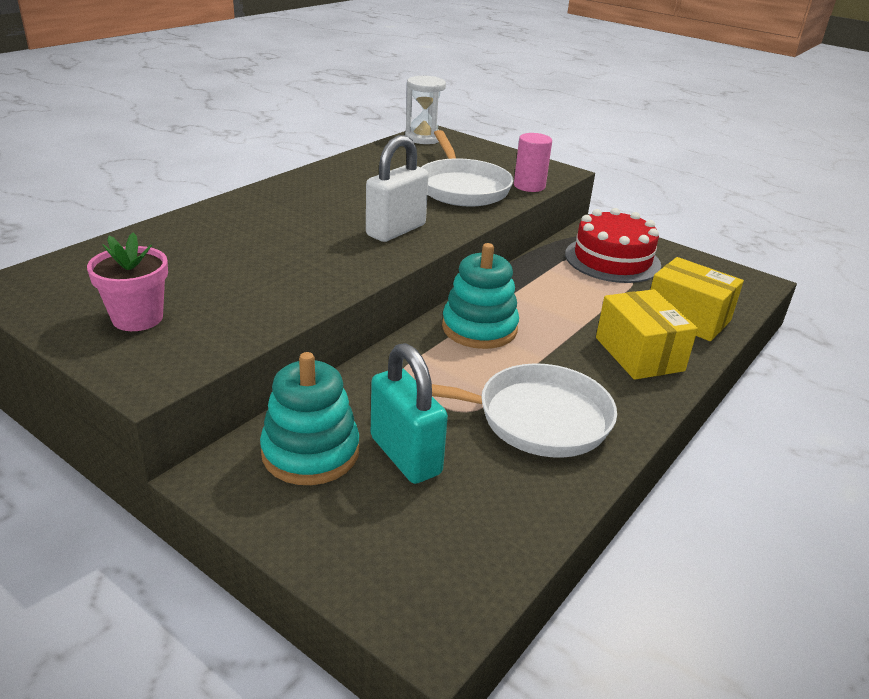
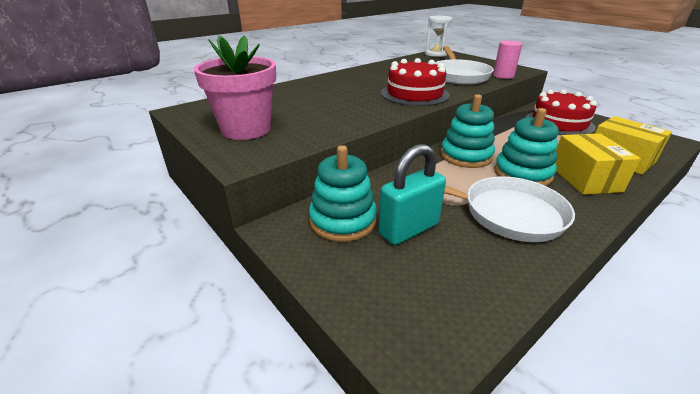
camera: 15 degrees right, 0 degrees up
(137, 318) = (246, 129): pink flower pot -> pink flower pot, size x1.59
(396, 230) = (414, 94): white padlock -> red cake
(405, 455) = (408, 229): turquoise padlock -> turquoise padlock turned 75 degrees clockwise
(558, 353) = (522, 174): none -> turquoise stacking toy

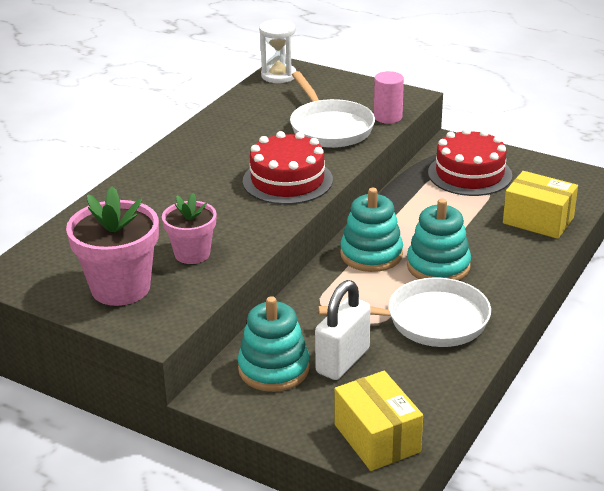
camera: 20 degrees left, 0 degrees up
(316, 119) = (192, 254): none -> pink flower pot
(408, 229) = (342, 361): turquoise padlock -> white padlock
(585, 178) = (502, 258): yellow box -> yellow box (377, 438)

